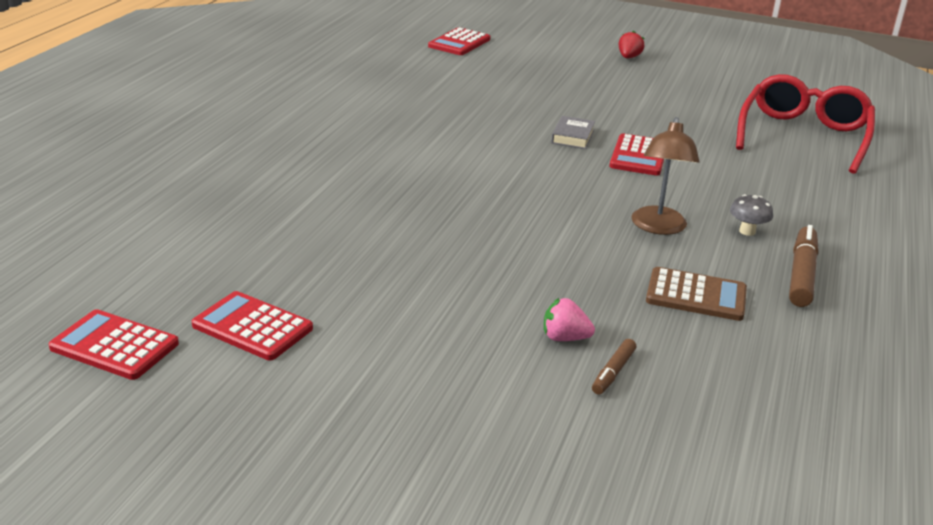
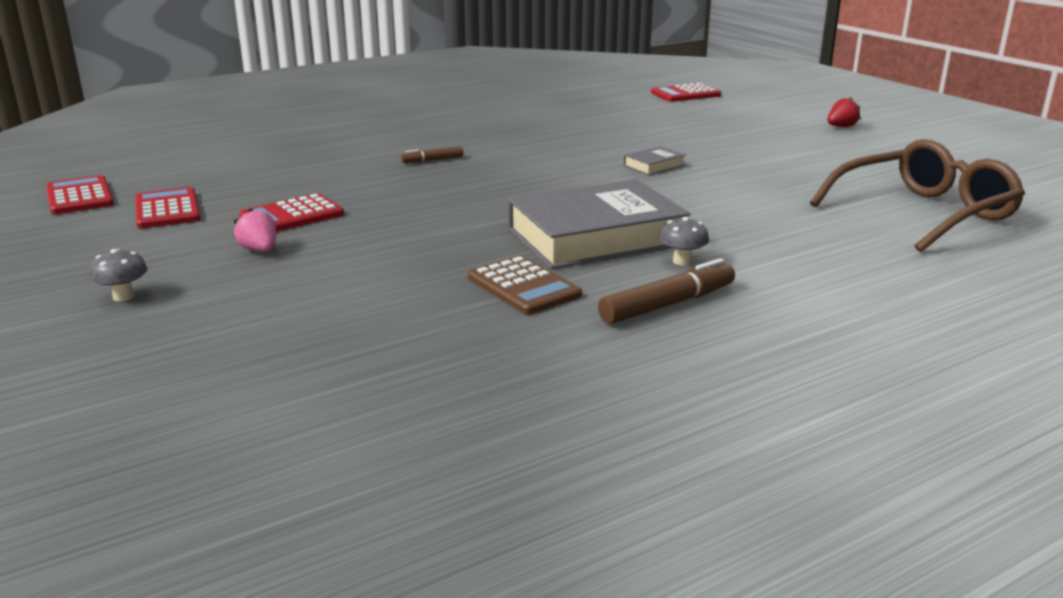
camera: 40 degrees right, 5 degrees down
(423, 440) = (123, 296): none -> grey mushroom
(564, 338) = (349, 277): pink strawberry -> pink strawberry (259, 250)
(613, 372) = (336, 308): brown marker -> brown marker (432, 160)
(638, 156) = (690, 189): red calculator -> red calculator (292, 216)
(658, 227) = (595, 237): brown lamp -> grey book
(803, 136) = (923, 213): red glasses -> brown glasses

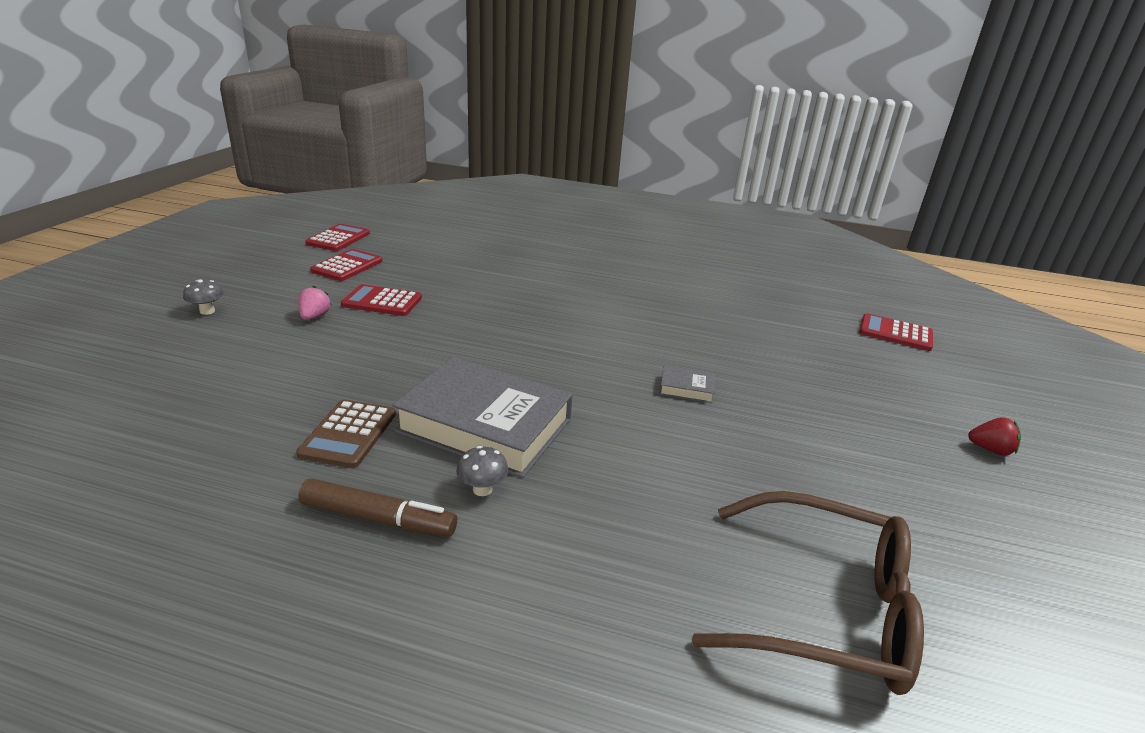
camera: 45 degrees right, 5 degrees up
(432, 160) = (548, 301): brown marker -> none

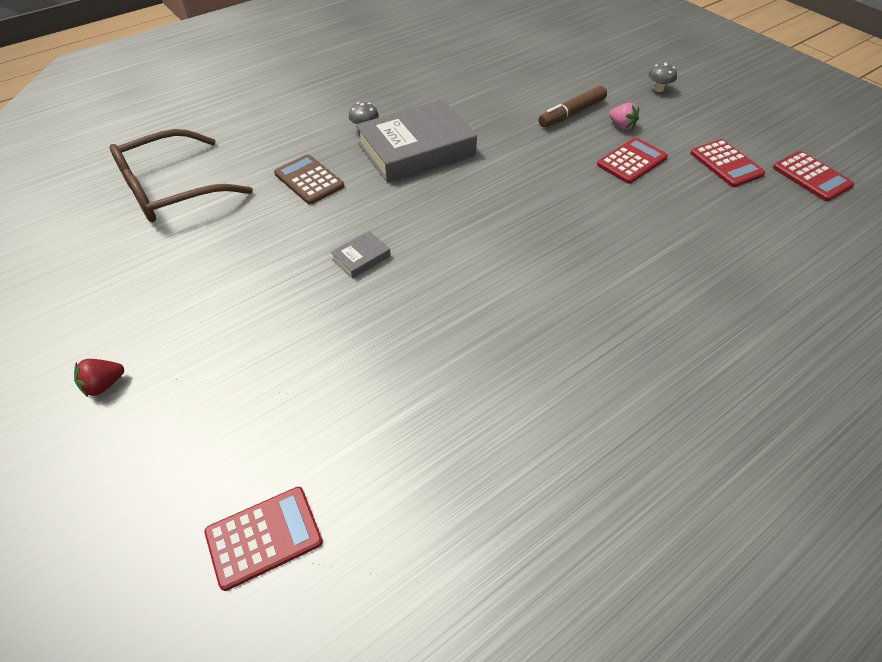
camera: 130 degrees right, 20 degrees up
(348, 434) = (455, 105): brown calculator -> brown calculator (309, 180)
(378, 518) = (379, 97): brown marker -> brown marker (572, 113)

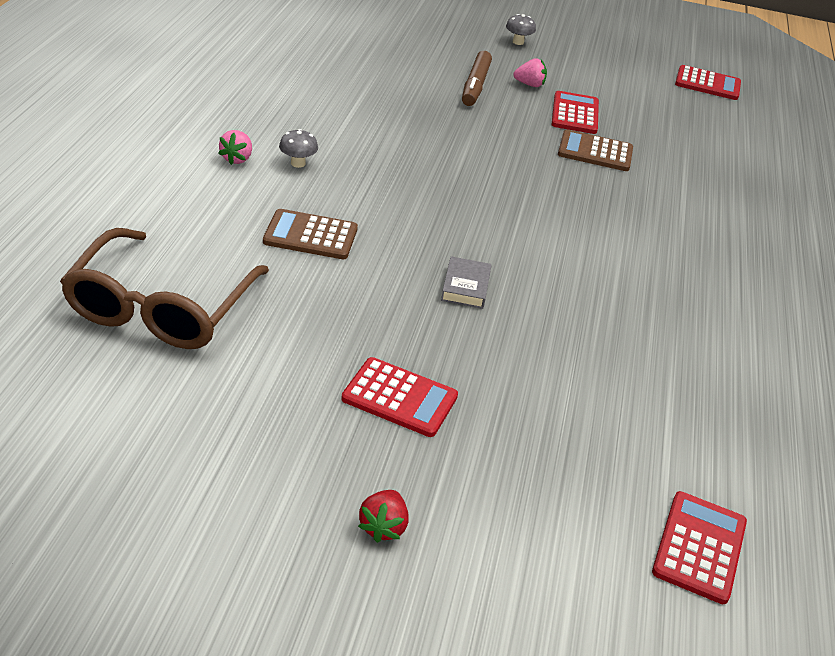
camera: 45 degrees left, 10 degrees down
(331, 113) = (237, 159): none -> pink strawberry
(416, 149) = (379, 166): grey book -> none
(607, 198) = (595, 152): none -> brown calculator
(726, 164) = (643, 92): red calculator -> red calculator (399, 398)

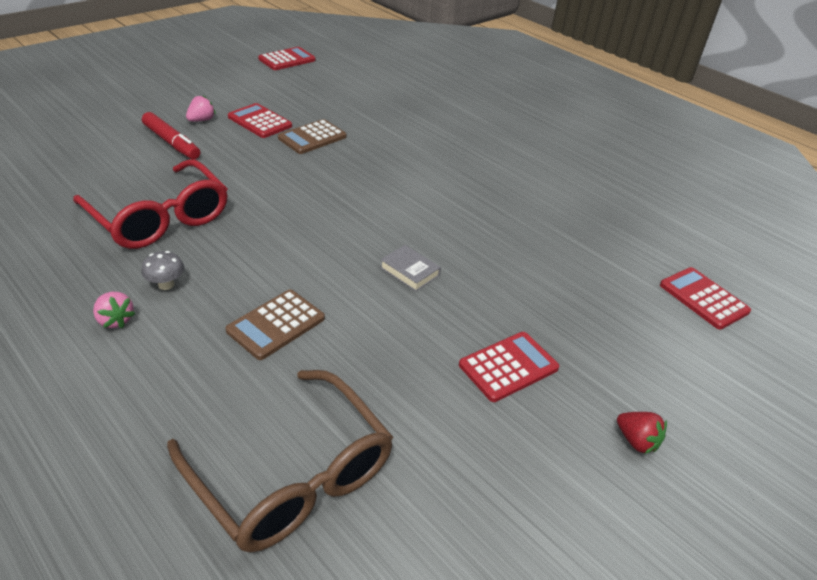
camera: 55 degrees left, 0 degrees up
(371, 125) = (160, 218): none -> red glasses
(475, 86) = (172, 142): brown marker -> red marker
(518, 42) = (140, 96): grey mushroom -> none

